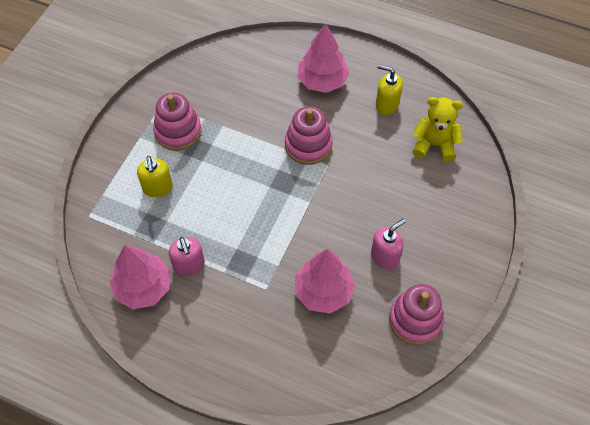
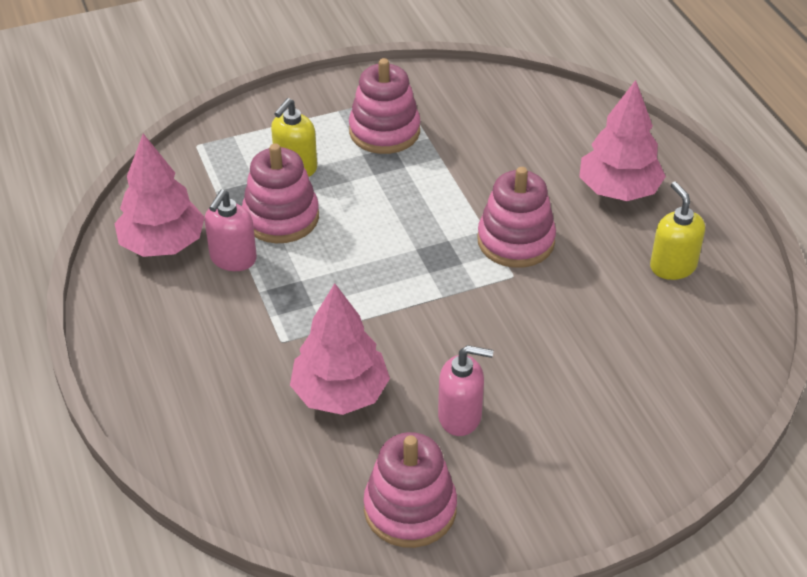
camera: 45 degrees right, 15 degrees down
(185, 222) = (281, 217): none -> pink stacking toy
(434, 145) = (682, 350): yellow teddy bear -> none

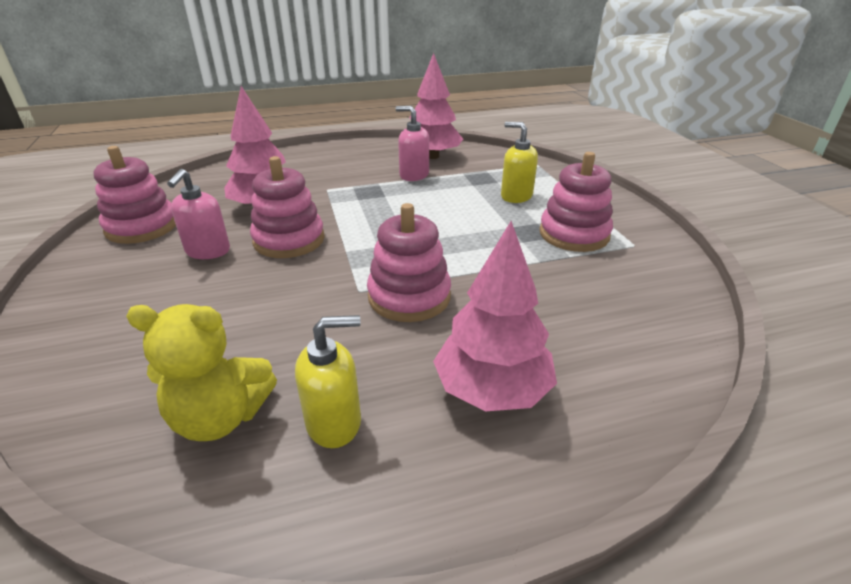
camera: 95 degrees right, 10 degrees down
(281, 217) = (455, 190): pink stacking toy -> pink stacking toy (289, 240)
(687, 328) = (221, 417): none -> yellow teddy bear

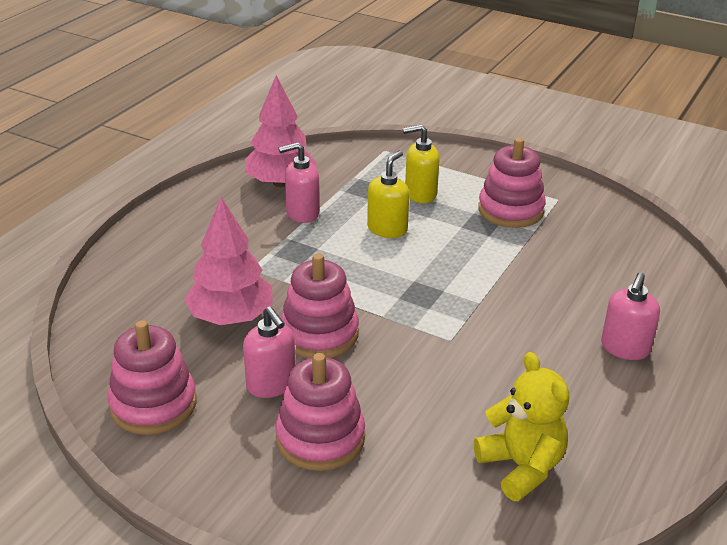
camera: 45 degrees left, 0 degrees up
(221, 417) = (521, 467): yellow teddy bear -> yellow teddy bear turned 75 degrees counterclockwise
(334, 422) = (582, 422): yellow soap dispenser -> yellow soap dispenser (387, 229)
(409, 297) = (489, 323): pink stacking toy -> pink stacking toy (320, 438)
(492, 389) = (625, 348): pink tree -> pink soap dispenser

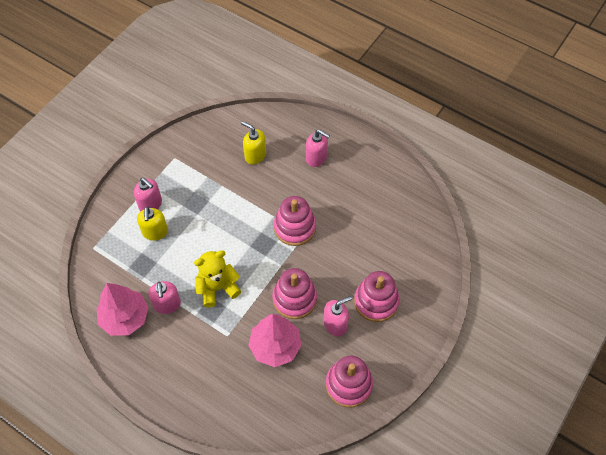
camera: 85 degrees left, 25 degrees up
(387, 229) = (193, 255): yellow soap dispenser -> yellow soap dispenser (255, 155)
(467, 186) = (150, 204): none -> pink soap dispenser
(510, 210) = (182, 185): pink stacking toy -> pink stacking toy (295, 227)
(521, 467) = (396, 218): yellow teddy bear -> yellow teddy bear (217, 288)

